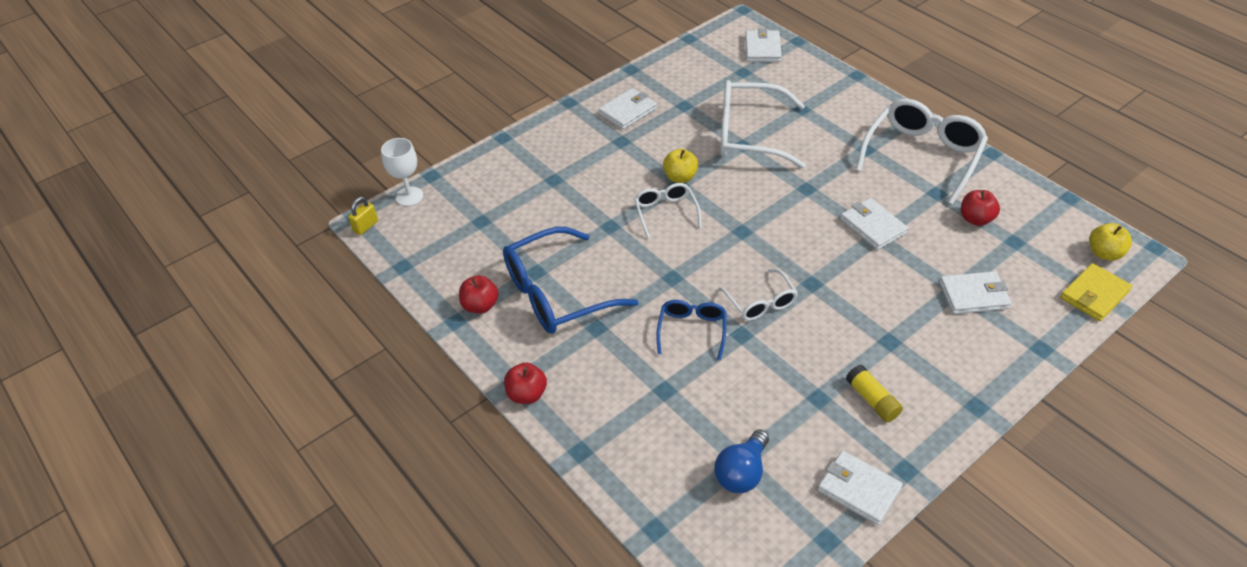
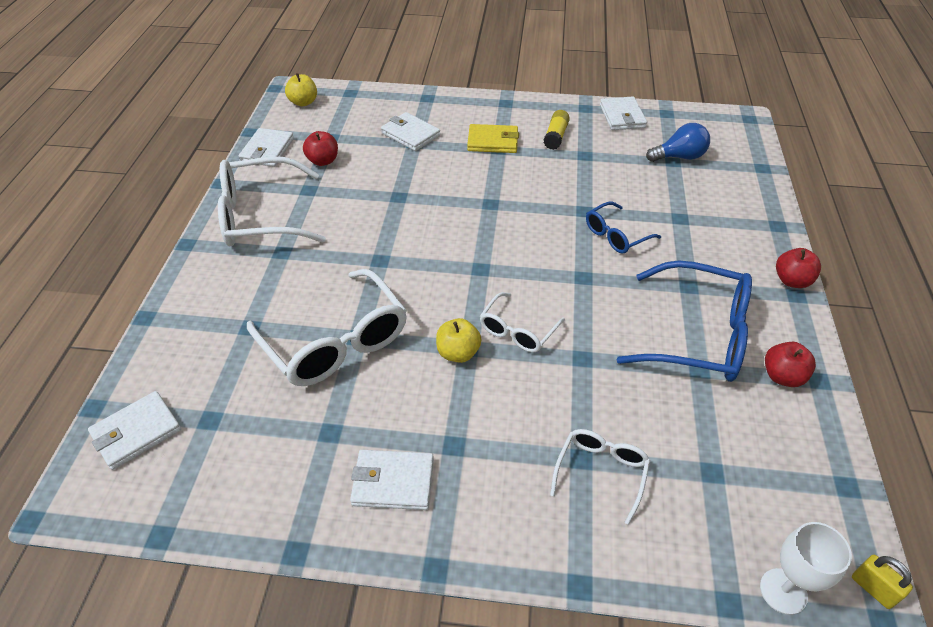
camera: 135 degrees left, 0 degrees up
(366, 226) = (873, 588): yellow padlock -> yellow padlock turned 60 degrees clockwise
(760, 302) = (543, 217): white glasses -> white glasses (601, 473)
(873, 226) = (388, 203): white wallet -> white wallet (267, 150)
(1094, 294) = (352, 95): yellow wallet -> yellow wallet (492, 141)

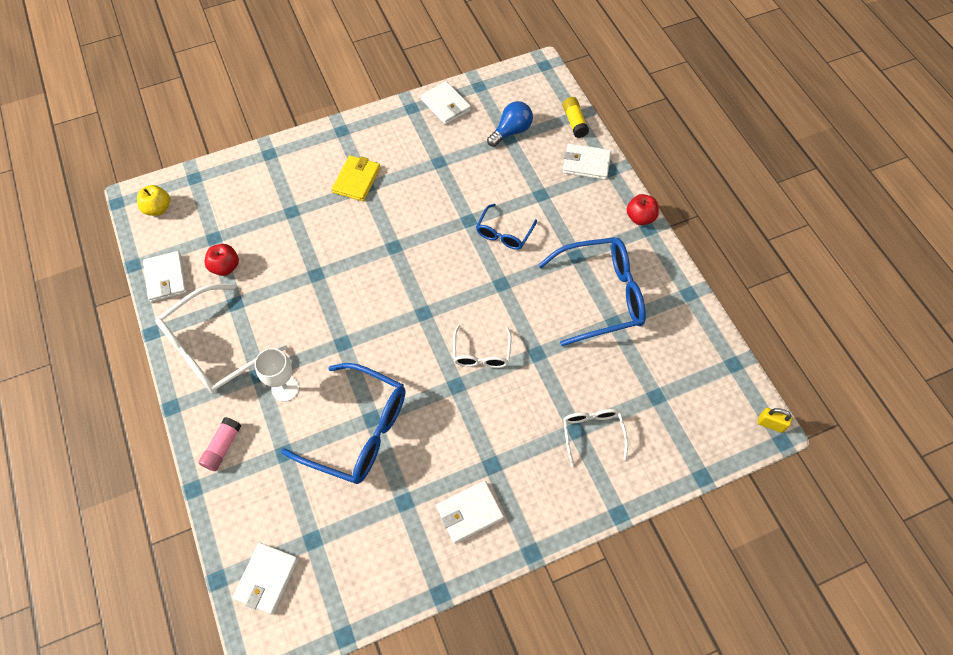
camera: 30 degrees left, 15 degrees up
(200, 295) = (222, 447): none -> pink glue stick
(335, 341) = (358, 431): white glasses -> blue glasses
(410, 134) = (282, 203): white wallet -> white wallet (586, 163)
(458, 353) = (451, 393): yellow apple -> none
(492, 141) = (357, 180): yellow wallet -> yellow wallet turned 45 degrees counterclockwise
(555, 136) = (405, 151): yellow glue stick -> yellow glue stick (574, 122)
(782, 376) = (666, 302): red apple -> none
(783, 591) = (726, 452): white goblet -> white goblet (285, 388)

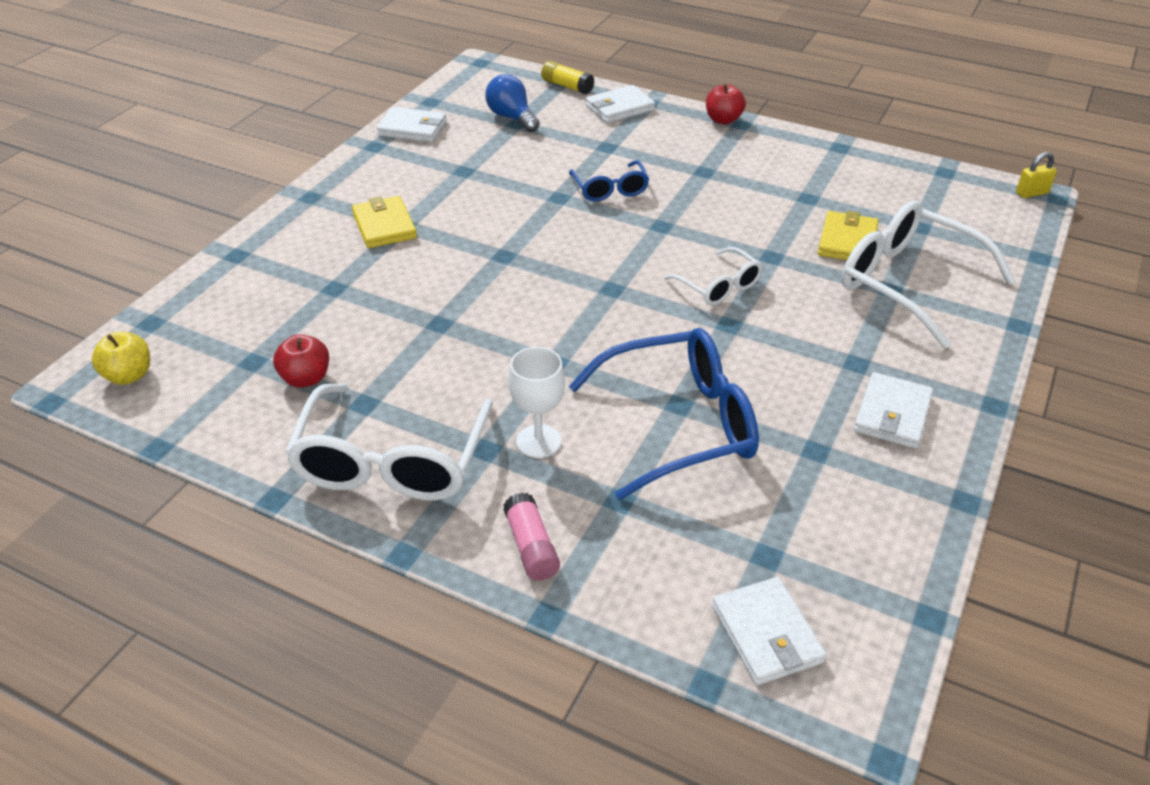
camera: 40 degrees left, 20 degrees down
(166, 278) = (228, 434): white wallet -> none
(511, 131) = (512, 118): blue light bulb -> blue light bulb turned 45 degrees counterclockwise
(592, 433) = (908, 283): white glasses -> white glasses, size x1.87
(596, 375) = (847, 241): none -> yellow wallet
(600, 295) = (767, 186): blue glasses -> none

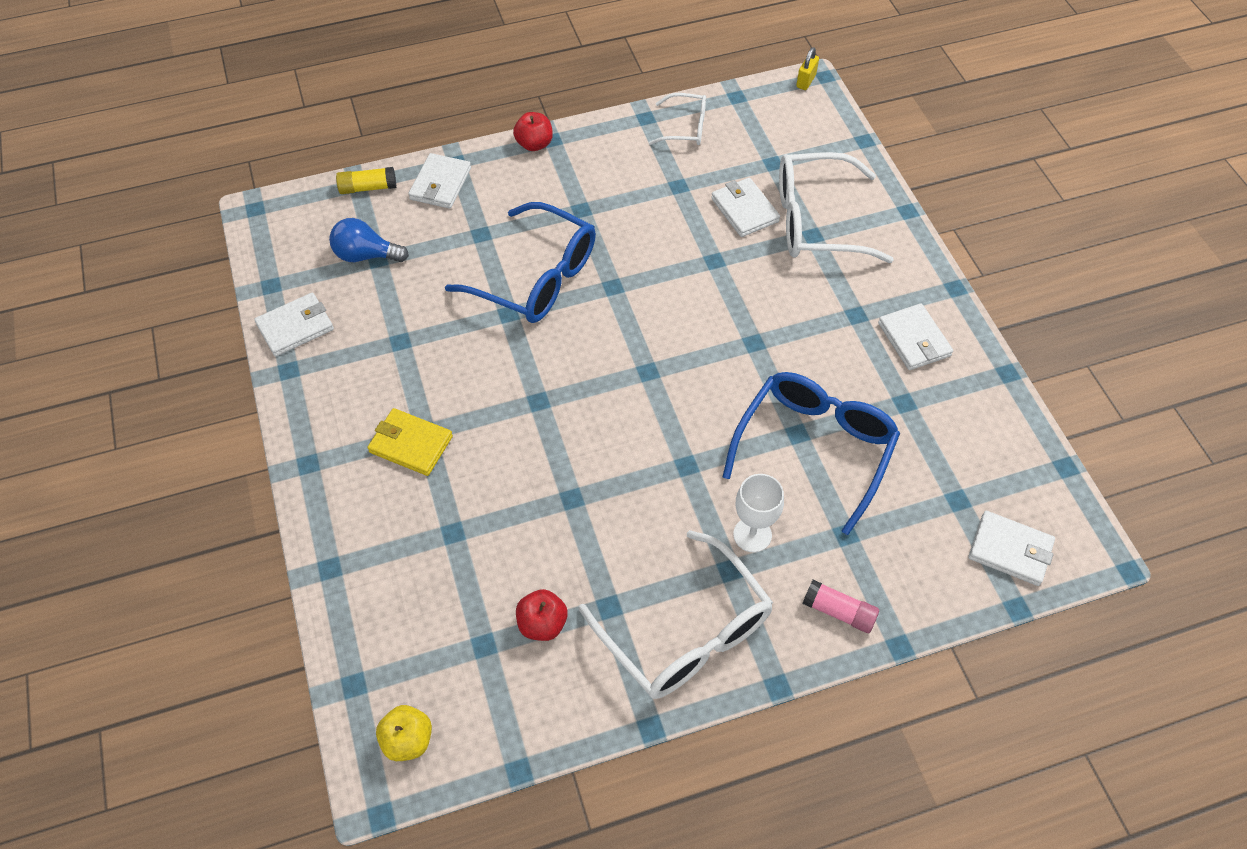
camera: 45 degrees left, 15 degrees up
(610, 189) = (535, 277): blue glasses -> blue glasses, size x1.87
(718, 286) = (711, 314): white glasses -> white glasses (685, 127)
(847, 241) = (745, 210): yellow wallet -> white wallet

